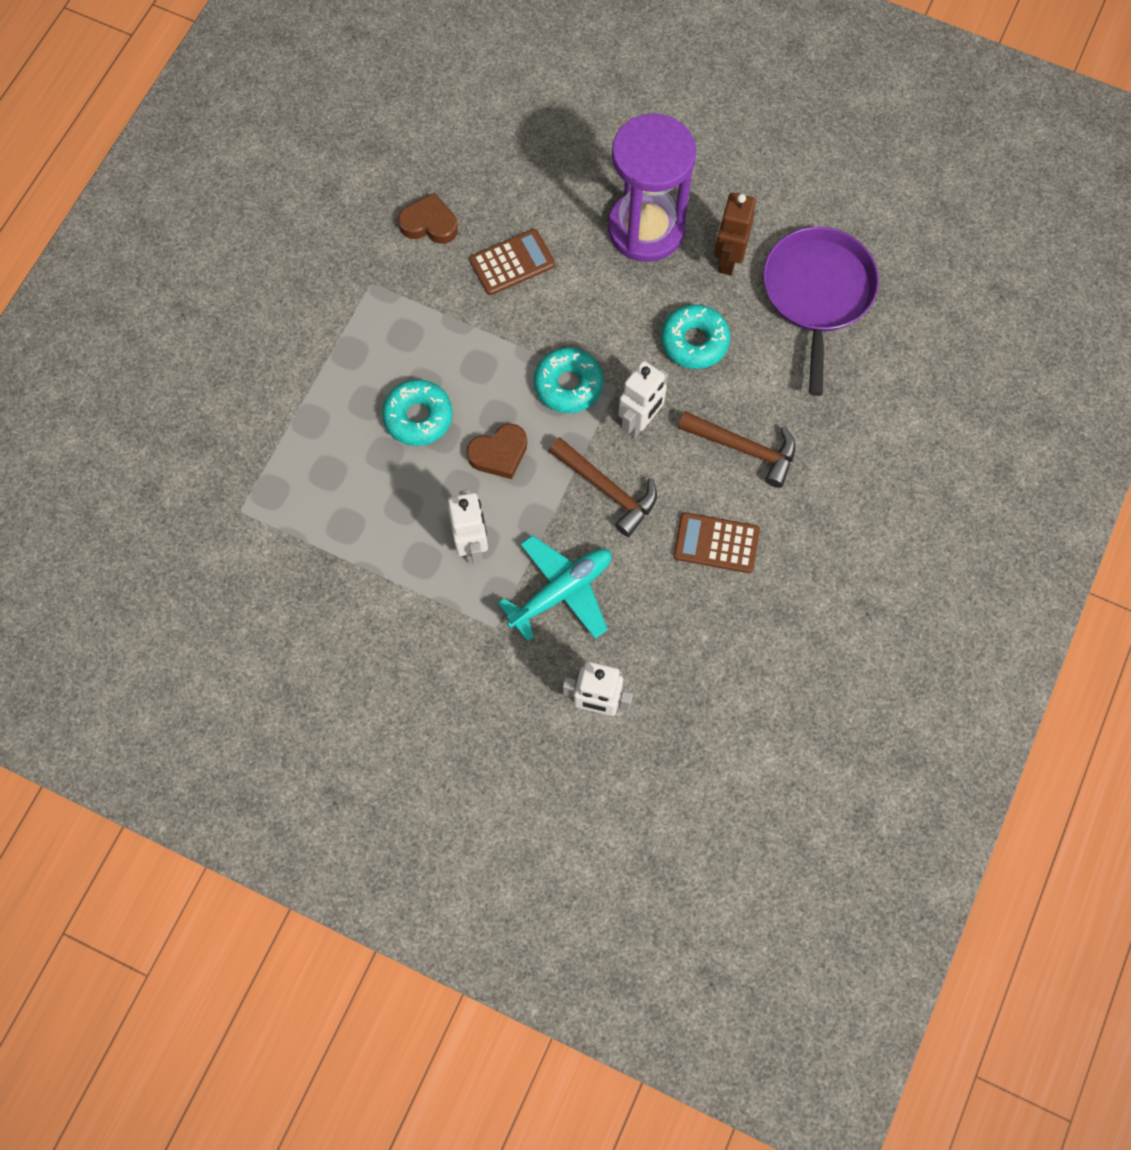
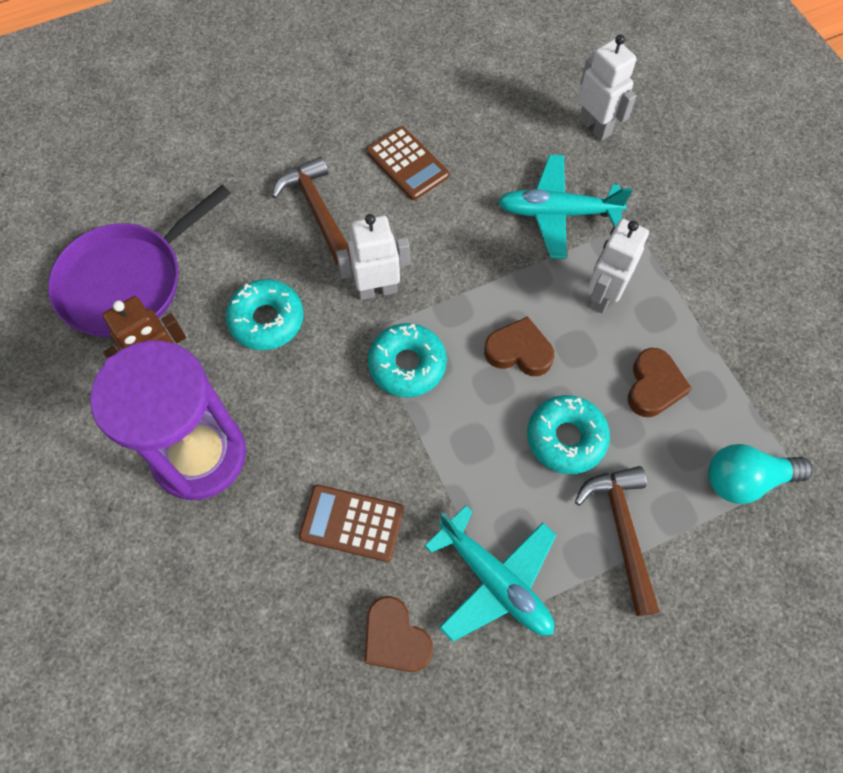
camera: 140 degrees left, 5 degrees down
(276, 480) = (745, 479): none -> turquoise light bulb
(384, 500) = (653, 386): none -> brown heart
(395, 296) = (495, 581): none -> turquoise plane
(607, 489) = (453, 258): brown hammer -> brown hammer (622, 531)

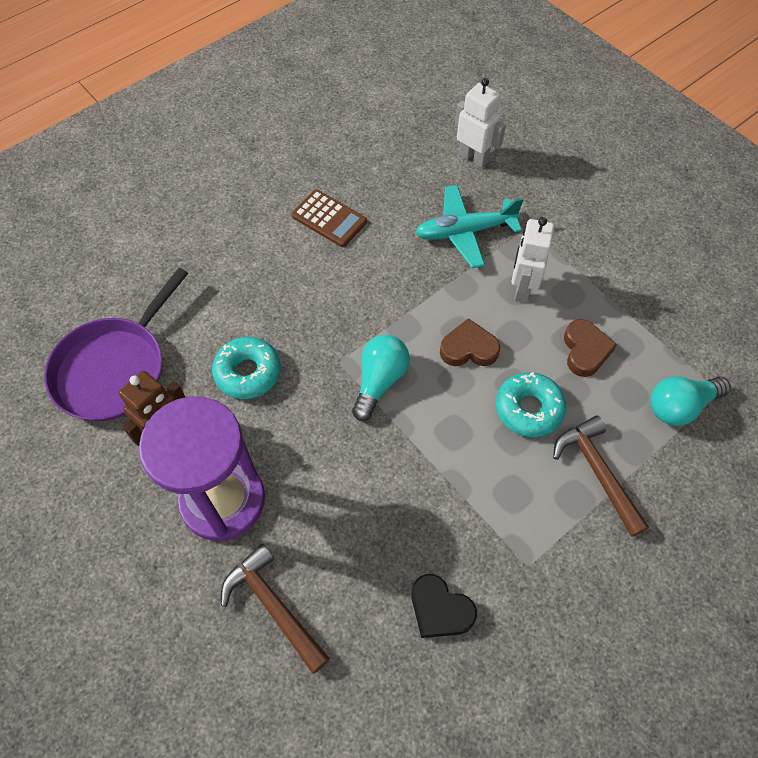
camera: 15 degrees left, 5 degrees down
(317, 210) = (264, 273): brown hammer -> brown hammer (273, 606)
(352, 523) = (373, 523): brown calculator -> none
(377, 289) = (335, 326): white robot -> none
(395, 638) = (440, 609): brown heart -> black heart
(407, 365) = (379, 381): turquoise donut -> turquoise light bulb
(495, 581) = (508, 539): turquoise plane -> none

